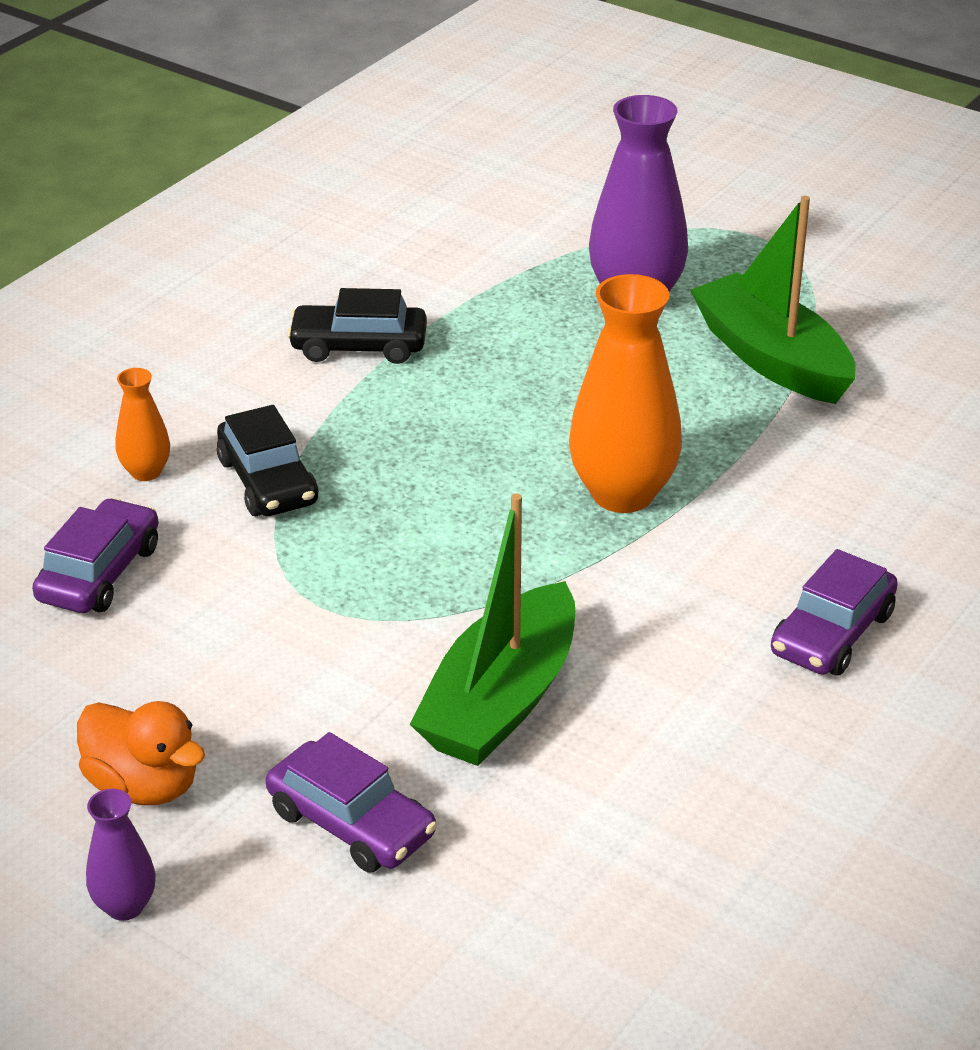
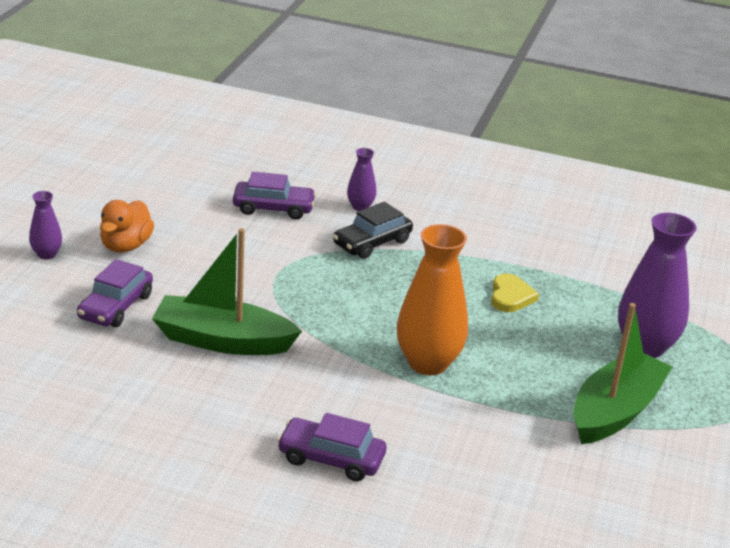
camera: 70 degrees right, 5 degrees down
(146, 472) = (360, 207): orange vase -> purple vase
(359, 346) = (515, 252): black car -> none
(476, 379) = (510, 296): none -> yellow heart

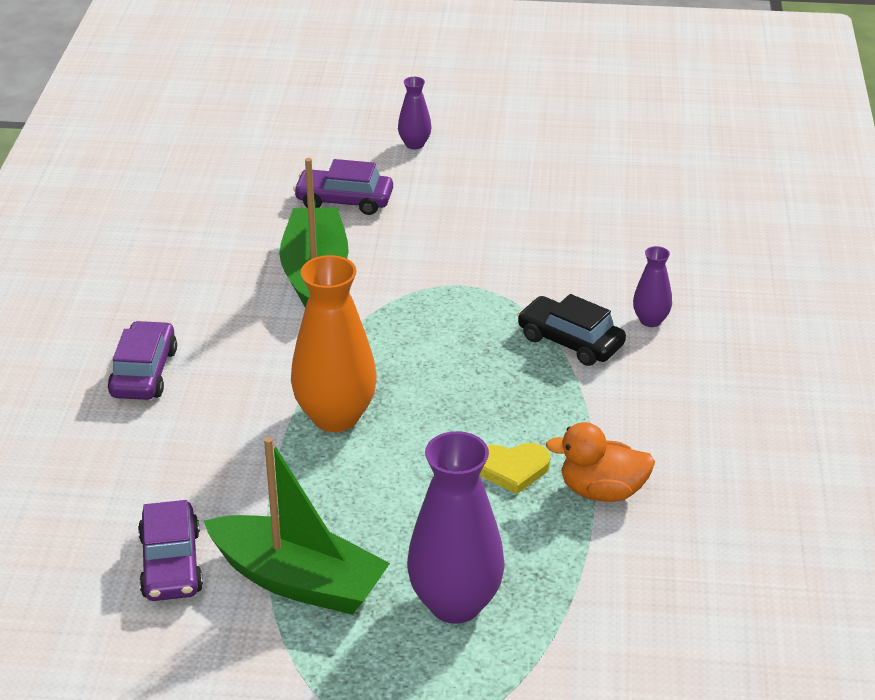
camera: 80 degrees right, 5 degrees up
(125, 246) = (457, 183): orange duck -> orange duck (602, 491)
(273, 208) = (600, 258): purple car -> purple car (171, 564)

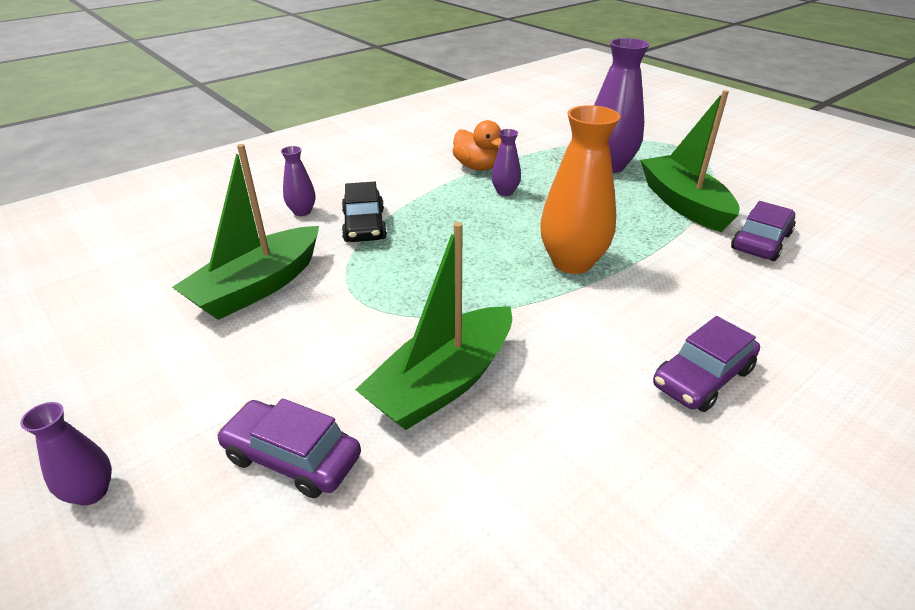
camera: 135 degrees left, 0 degrees up
(344, 201) = (292, 458): purple car -> purple car turned 150 degrees clockwise
(512, 469) = (505, 192): yellow heart -> purple vase
(542, 250) = (258, 286): none -> green boat

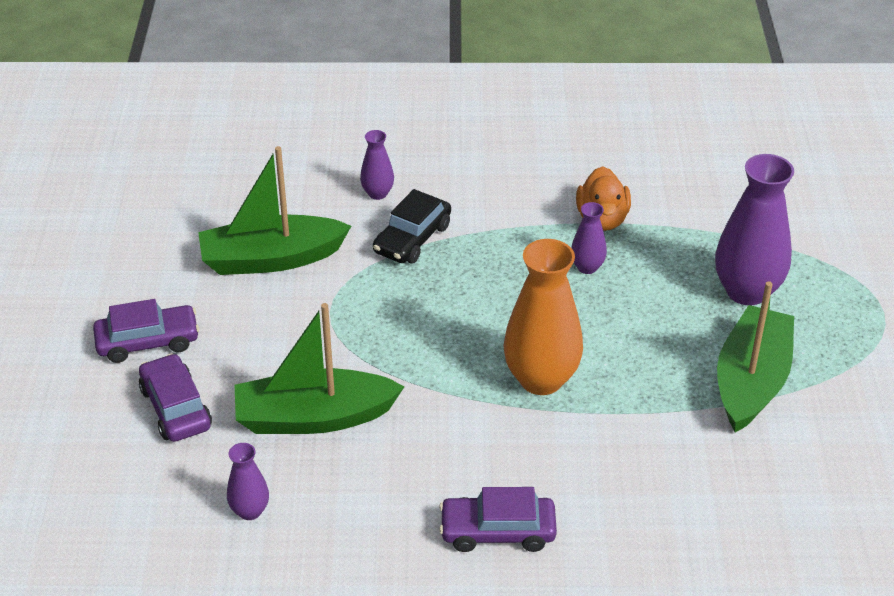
camera: 40 degrees right, 5 degrees up
(91, 492) = (61, 360): purple vase -> purple vase (250, 511)
(760, 241) = (757, 464): purple car -> purple car (148, 341)

